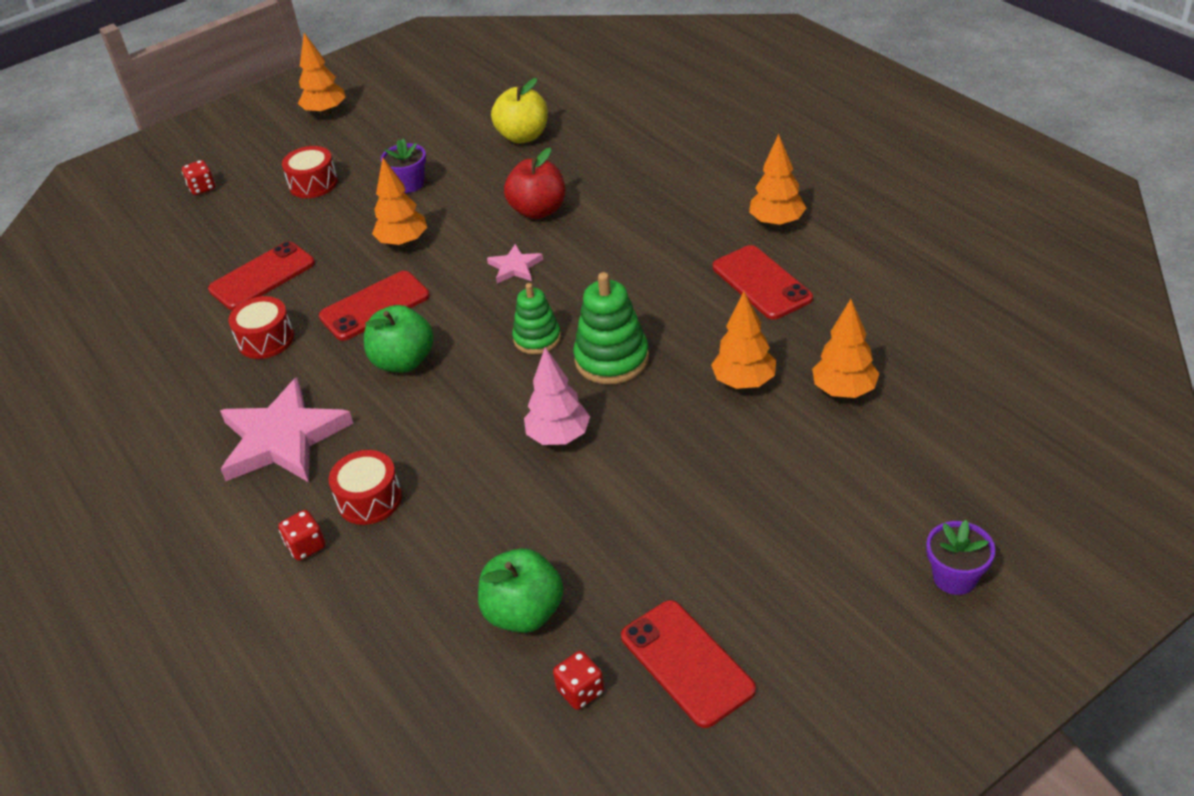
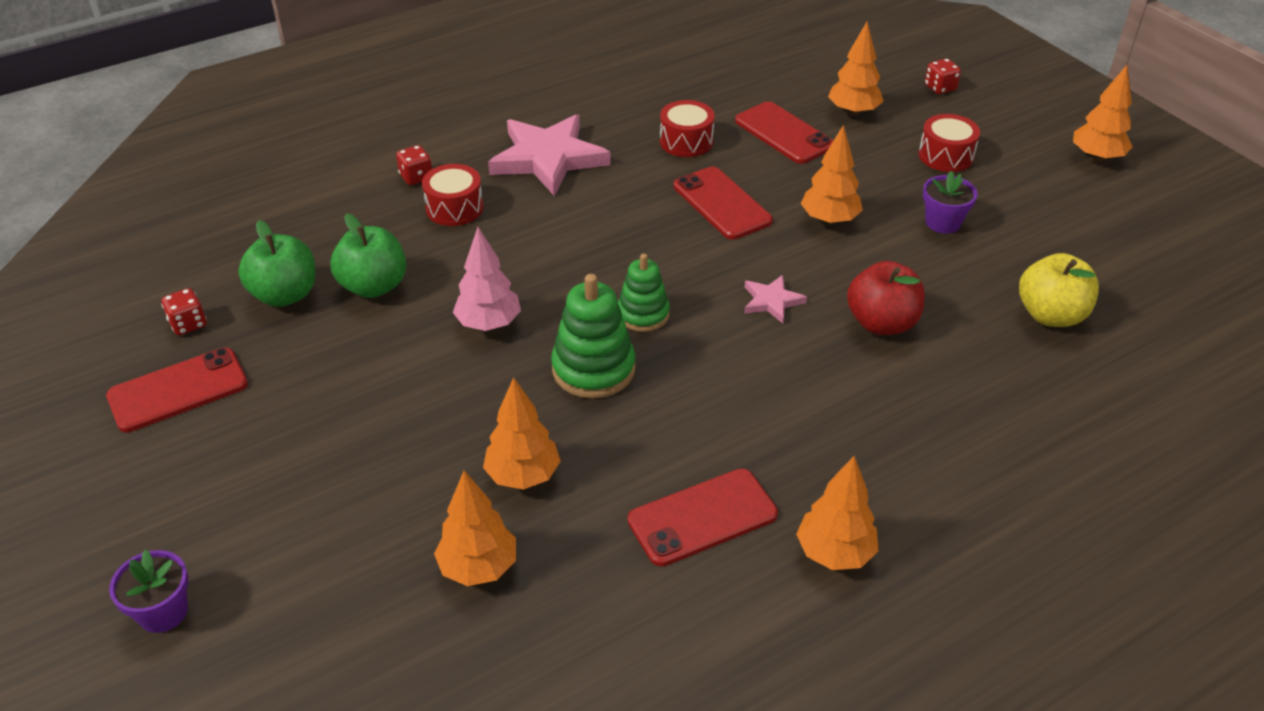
camera: 90 degrees right, 0 degrees up
(233, 236) = (853, 112): none -> orange tree
(403, 361) = (631, 223): green apple -> green apple (373, 286)

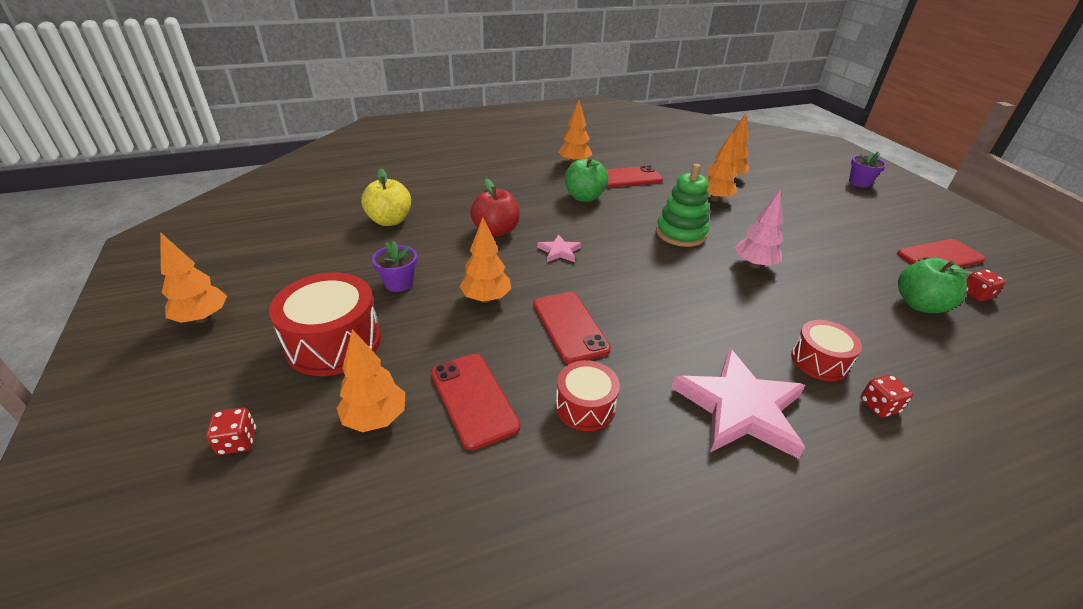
camera: 170 degrees left, 5 degrees down
(373, 286) = (853, 301): green apple -> green apple (584, 197)
(643, 314) = (648, 256): green stacking toy -> none
(946, 156) = (334, 342): red drum -> red drum, size x1.69

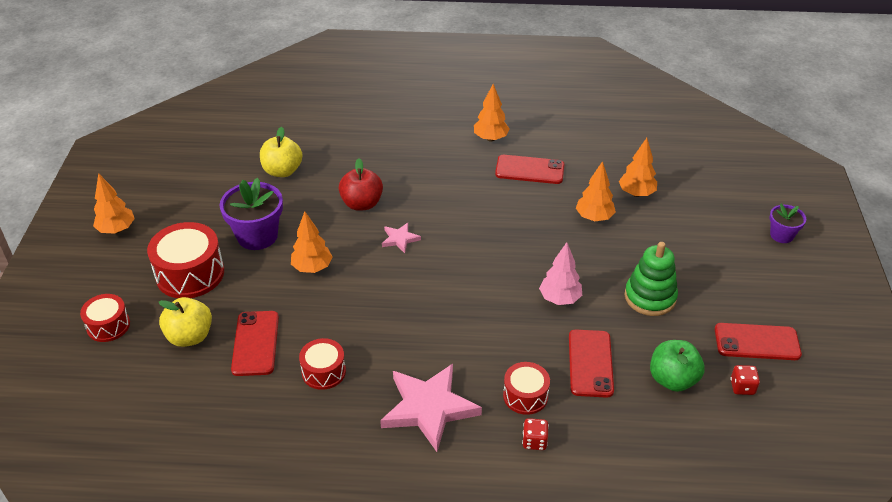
camera: 25 degrees right, 5 degrees up
(237, 441) = (108, 326): red dice -> red drum
(375, 418) = (190, 336): orange tree -> yellow apple
(399, 283) = (257, 236): purple flower pot -> purple flower pot, size x1.76
(570, 326) = (357, 310): red phone -> red phone (590, 363)
(584, 197) = (467, 184): green apple -> none
(681, 233) = (523, 248): green stacking toy -> green stacking toy (650, 297)

